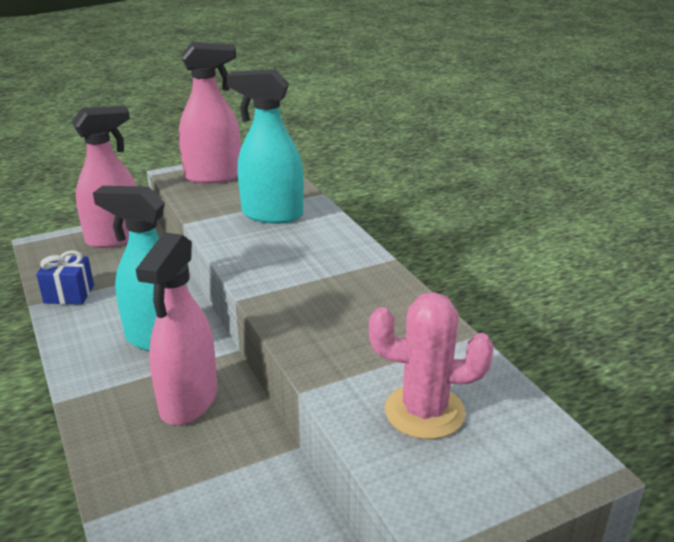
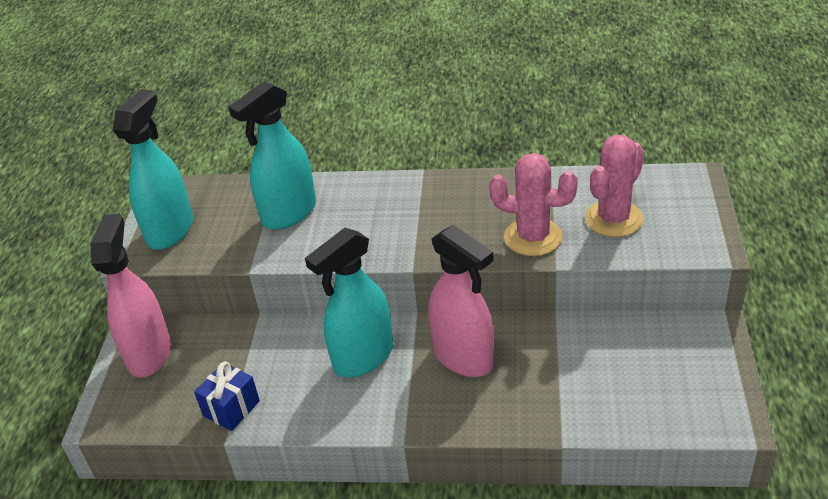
camera: 55 degrees left, 10 degrees up
(213, 176) = (170, 230): pink spray bottle -> turquoise spray bottle
(341, 359) = (533, 237): none -> pink cactus

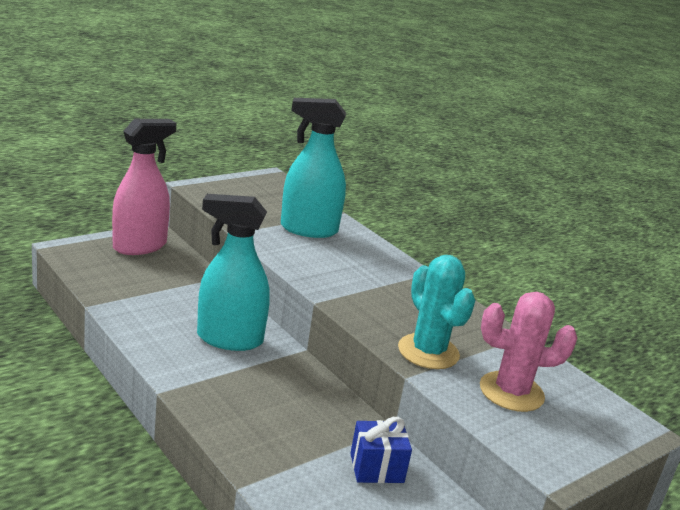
camera: 40 degrees right, 15 degrees down
(170, 230) = (235, 191): turquoise spray bottle -> none
(231, 408) = (121, 297): blue gift -> blue gift (376, 468)
(463, 357) = (282, 392): pink spray bottle -> none
(533, 237) = (428, 352): pink cactus -> turquoise cactus

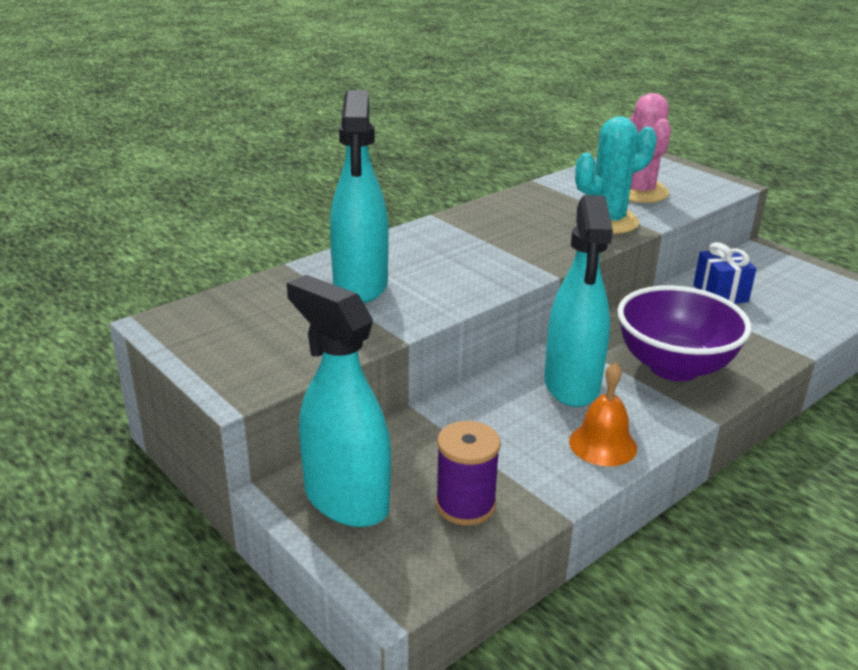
camera: 90 degrees left, 5 degrees up
(117, 276) = (465, 505): none -> purple spool
(140, 246) = (345, 500): pink spray bottle -> turquoise spray bottle
(153, 334) = (603, 444): none -> orange bell
(243, 394) = (674, 367): none -> purple bowl

